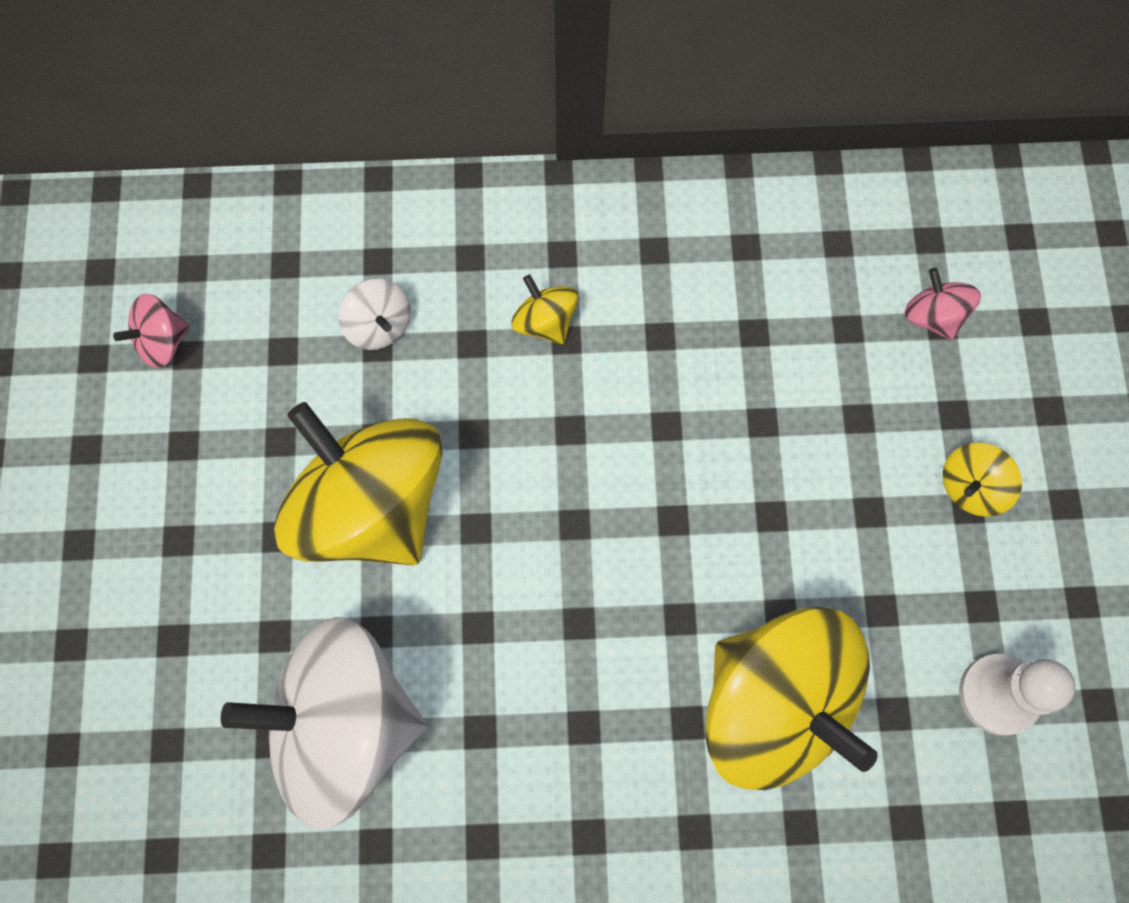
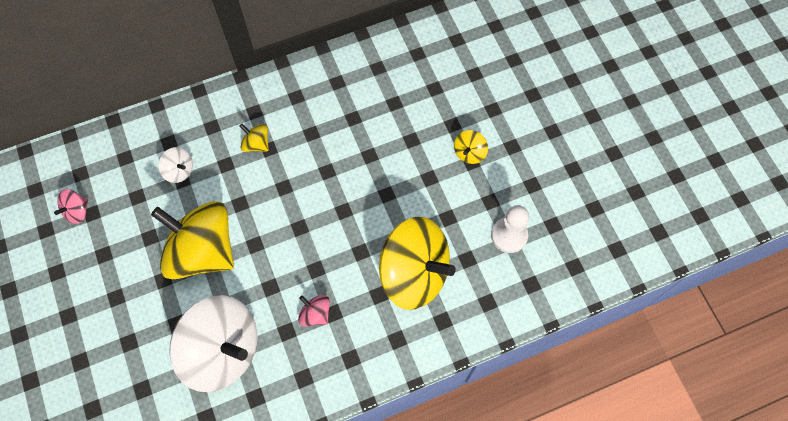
camera: 20 degrees left, 5 degrees down
(344, 724) = (223, 350): white spinning top -> white spinning top turned 135 degrees counterclockwise
(933, 316) = (429, 86): pink spinning top -> pink spinning top (315, 314)

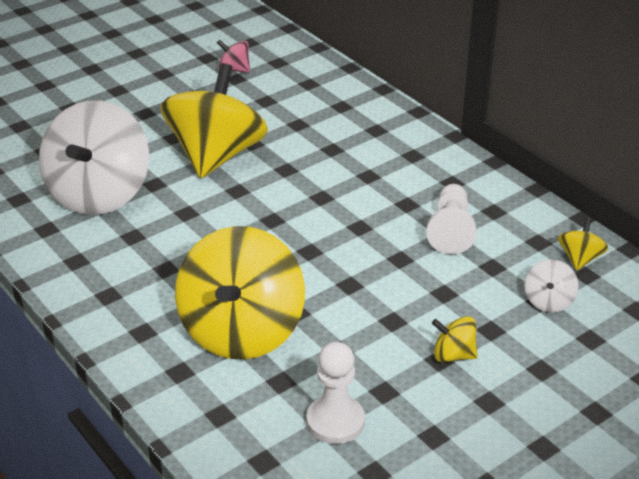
camera: 75 degrees right, 30 degrees down
(179, 170) = (309, 120): white spinning top -> white spinning top (548, 301)
(256, 144) = (370, 165): yellow spinning top -> yellow spinning top (580, 258)
(315, 314) = (161, 254): pink spinning top -> none
(350, 115) = (450, 230): none -> white pawn

